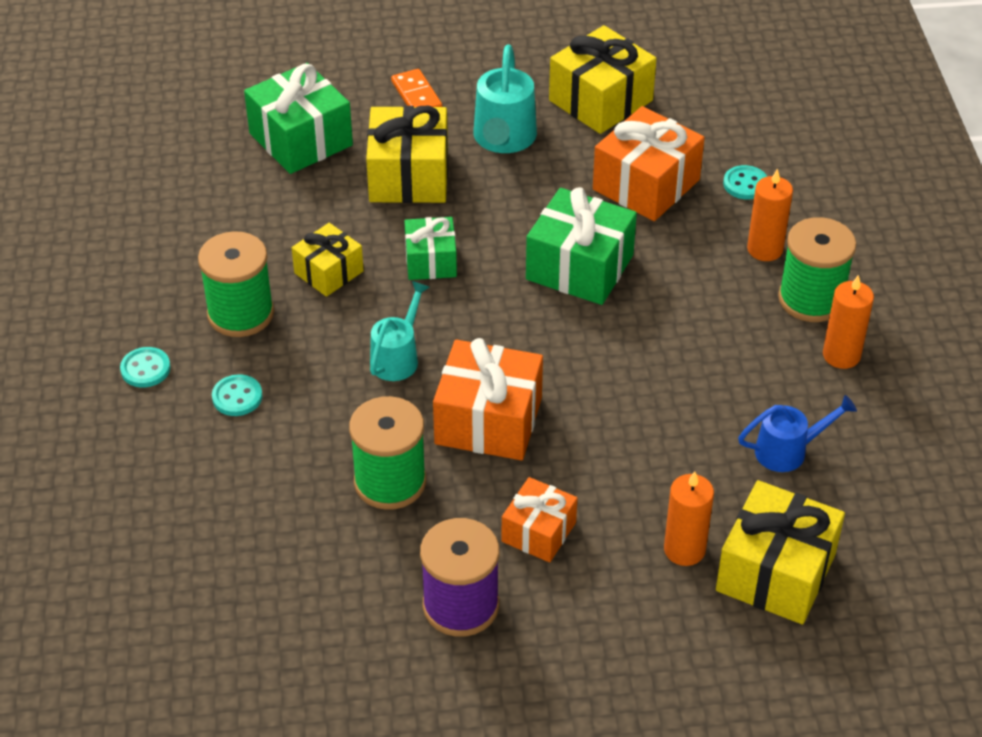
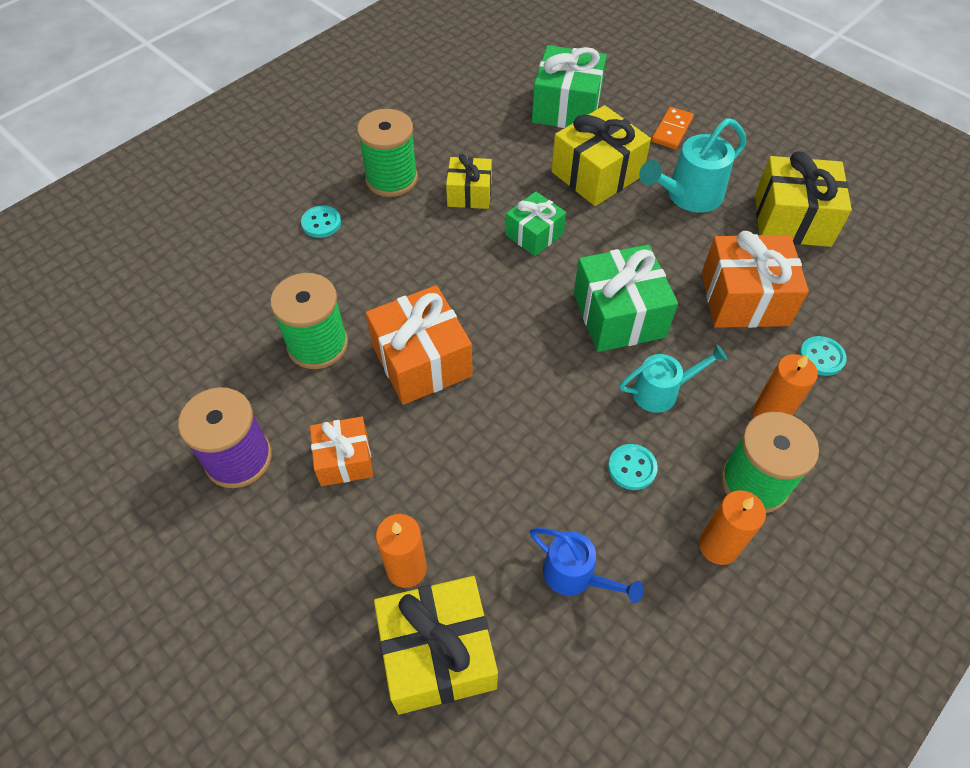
camera: 50 degrees right, 10 degrees up
(145, 369) = (305, 169): turquoise button -> turquoise button (632, 468)
(398, 357) = (431, 275): turquoise watering can -> turquoise watering can (662, 391)

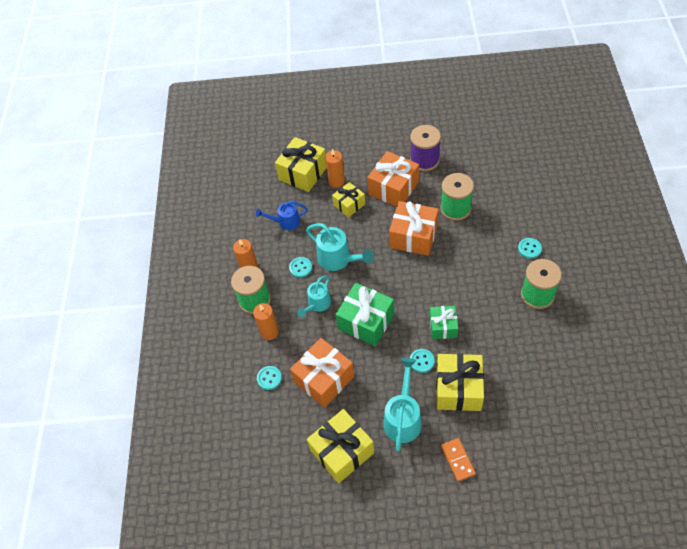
camera: 140 degrees right, 0 degrees up
(344, 460) = (393, 188): orange gift -> orange gift, size x1.65
(469, 194) = (496, 320): yellow gift -> yellow gift (349, 204)
(562, 427) = (338, 259): none -> turquoise watering can
(566, 107) = (526, 421): green gift -> none
(603, 224) = (422, 361): none -> turquoise button

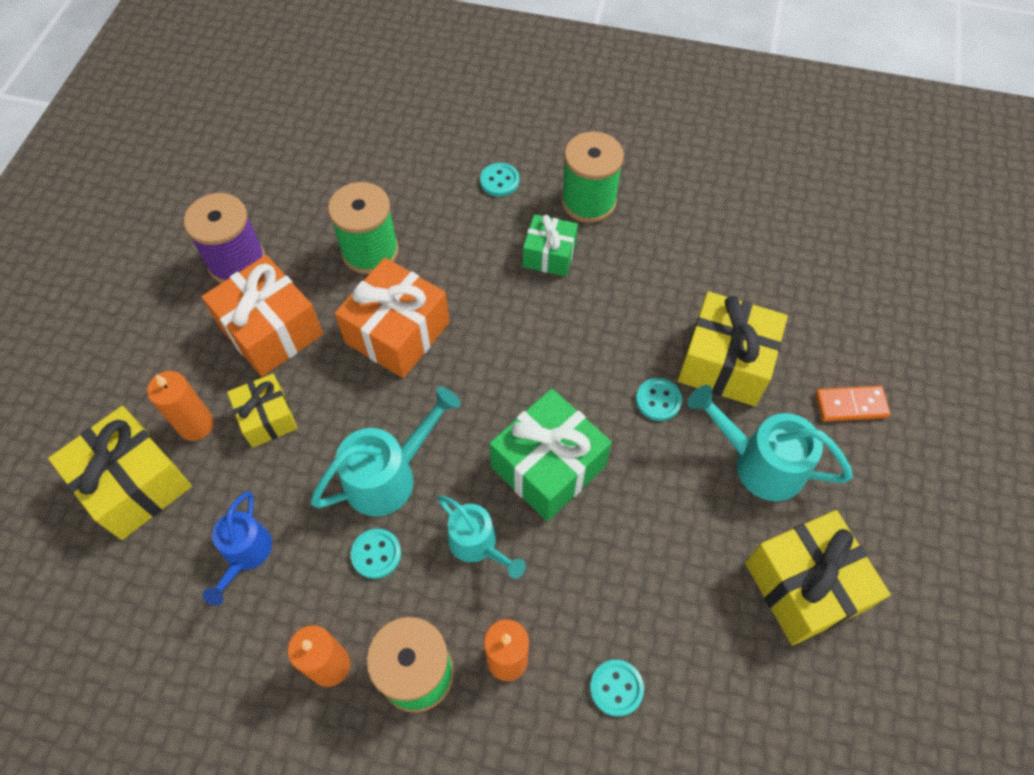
camera: 80 degrees left, 5 degrees up
(324, 379) = (648, 577): orange gift -> none
(443, 326) = (601, 347): green gift -> green gift (549, 255)

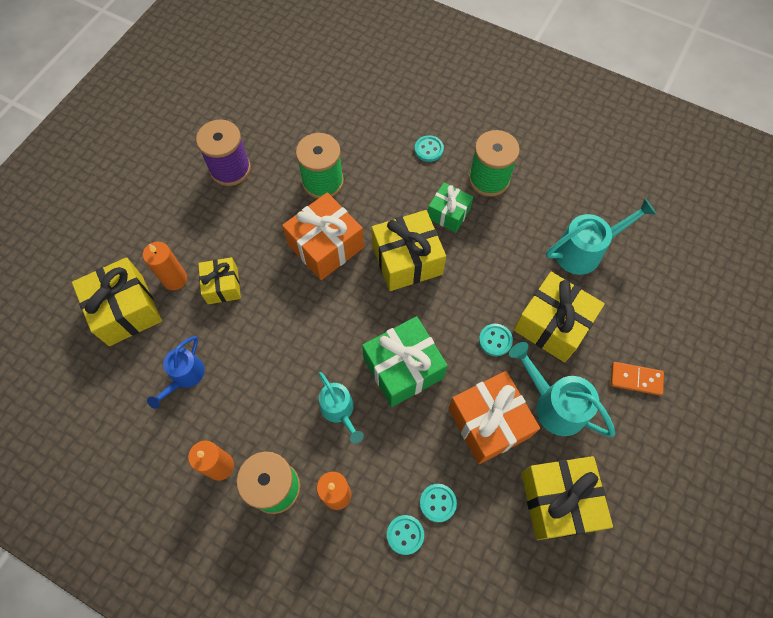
camera: 15 degrees right, 5 degrees up
(271, 330) = (240, 224): orange gift -> orange gift (488, 423)
(376, 554) = (270, 399): turquoise button -> turquoise button (438, 503)
(389, 475) = (293, 347): turquoise watering can -> turquoise watering can (585, 251)
(512, 325) = (407, 260): none -> yellow gift

